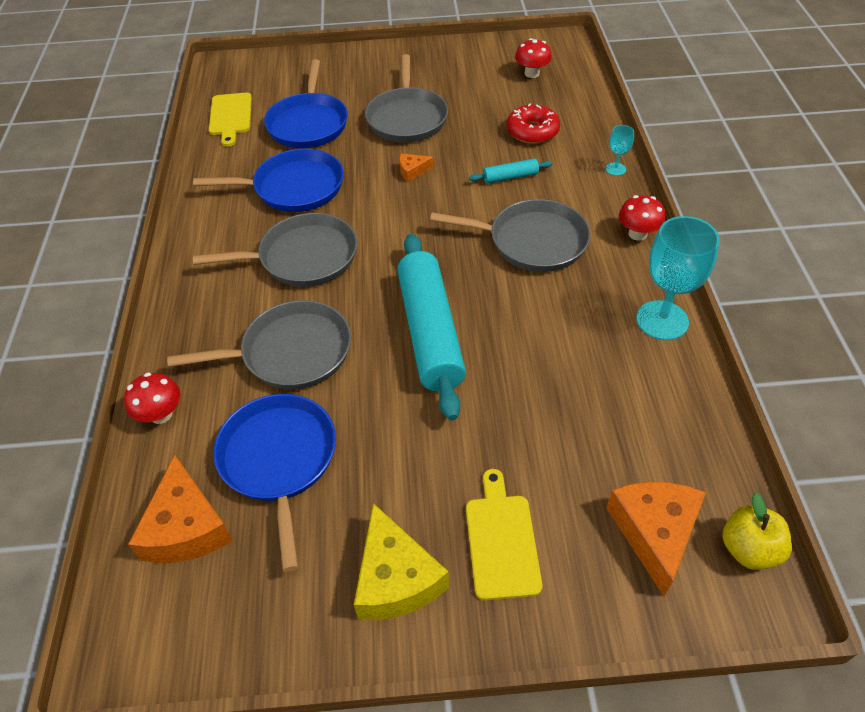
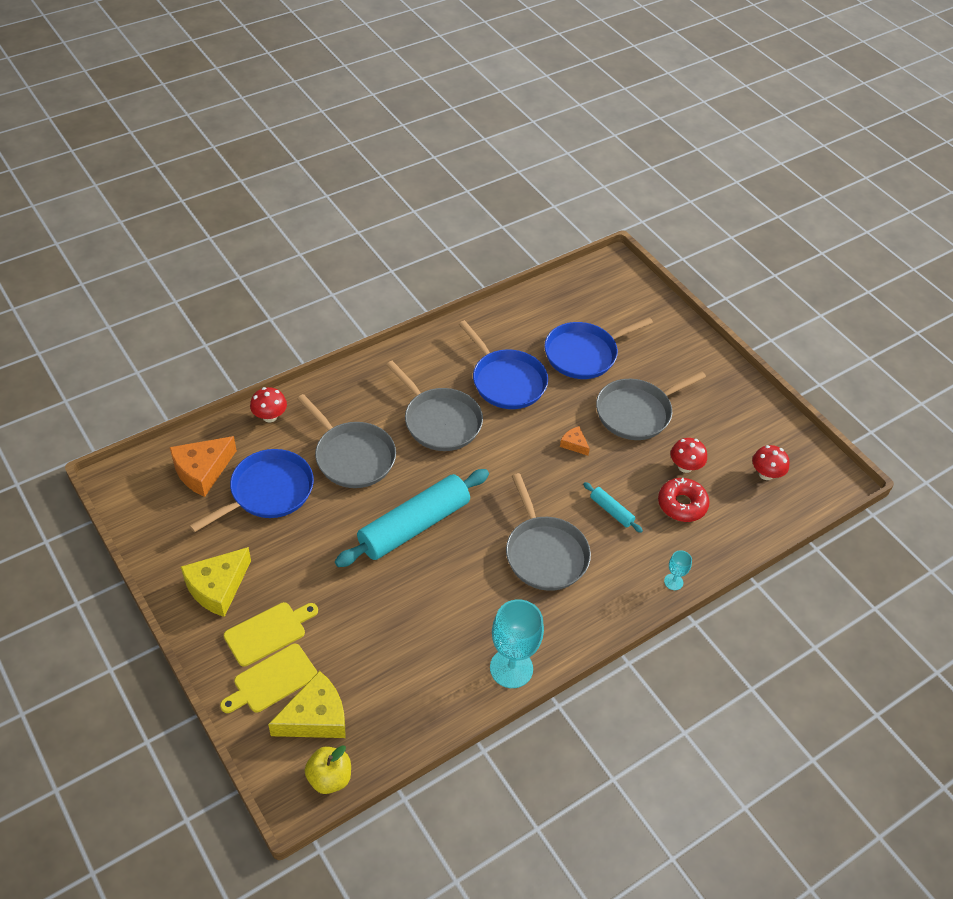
camera: 55 degrees right, 0 degrees up
(230, 117) = (558, 304): yellow cutting board -> yellow cutting board (272, 680)
(637, 234) = (600, 623): red mushroom -> red mushroom (685, 466)
(654, 532) = (315, 717): orange cheese -> yellow cheese

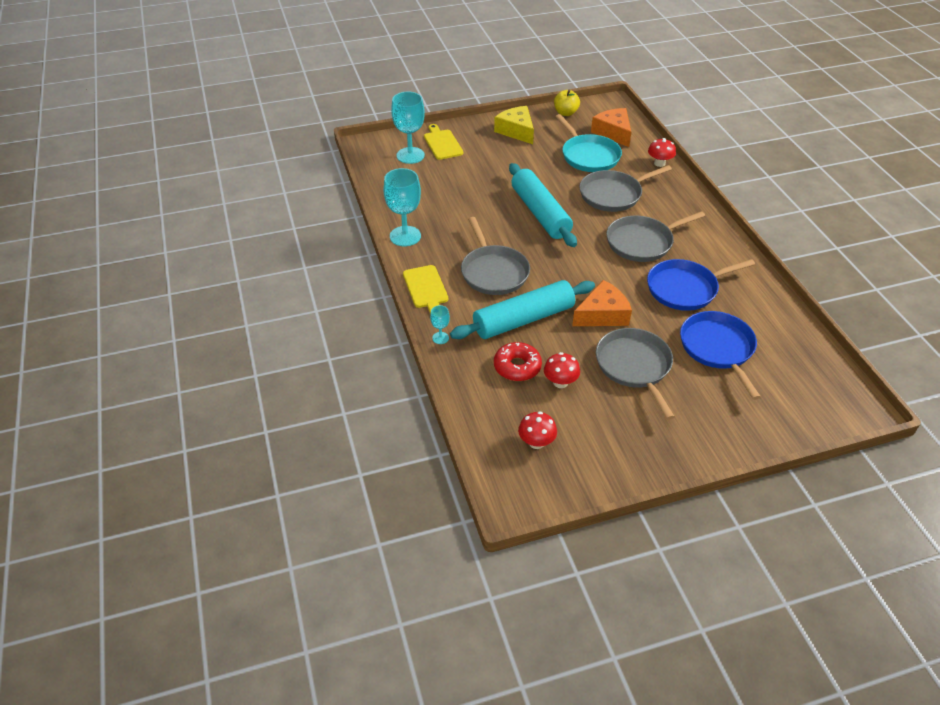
camera: 110 degrees right, 5 degrees down
(268, 491) = (589, 156): blue pan -> turquoise pan
(268, 632) = (476, 145): yellow cutting board -> yellow cutting board (426, 289)
(315, 717) = (410, 155): yellow cheese -> turquoise goblet
(329, 778) = (370, 156): yellow apple -> yellow apple (565, 113)
(545, 553) = (493, 272): grey pan -> grey pan turned 105 degrees counterclockwise
(574, 444) = (602, 314): orange cheese -> orange cheese, size x2.03
(611, 511) = (523, 319): turquoise rolling pin -> turquoise rolling pin, size x2.32

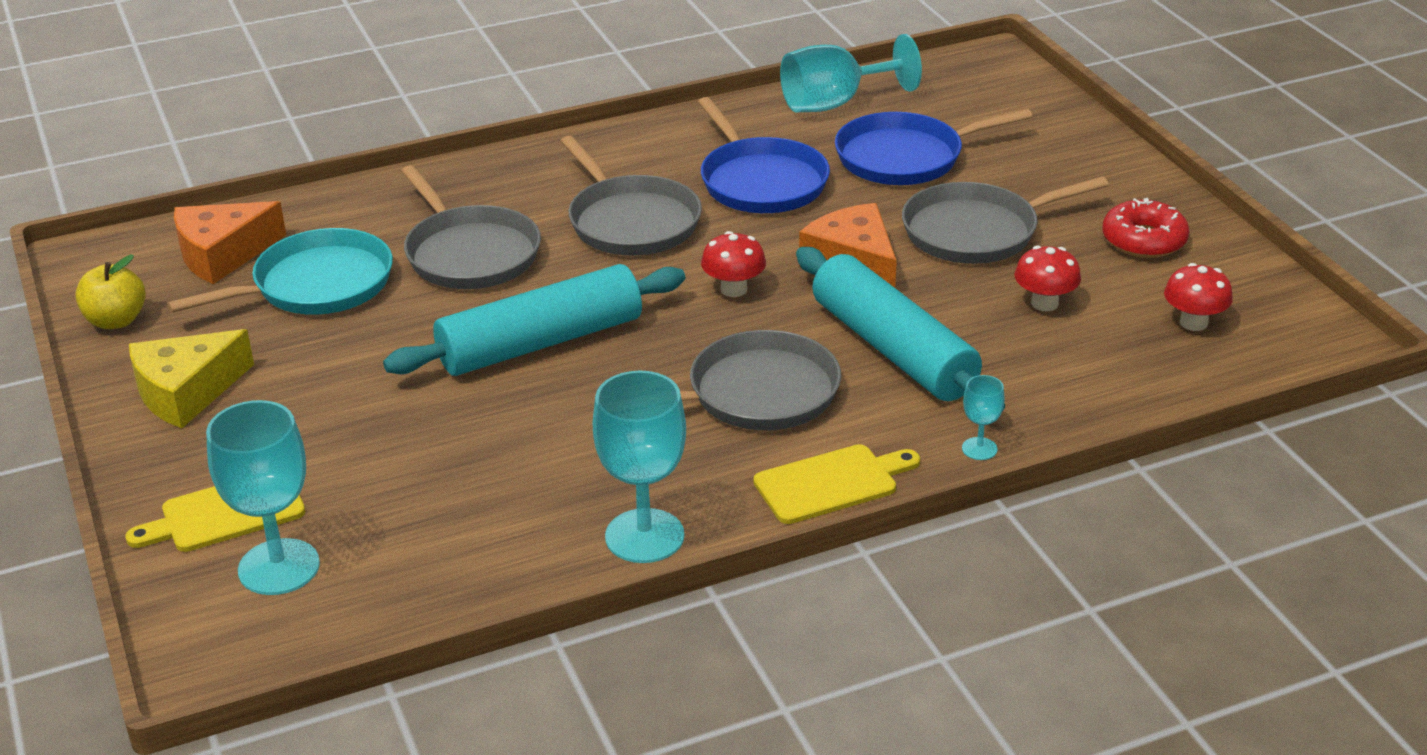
camera: 95 degrees left, 10 degrees down
(517, 367) = (1024, 350): red donut -> red donut (1144, 240)
(659, 163) = (355, 199): red mushroom -> red mushroom (733, 289)
(781, 326) = (835, 103): none -> turquoise goblet

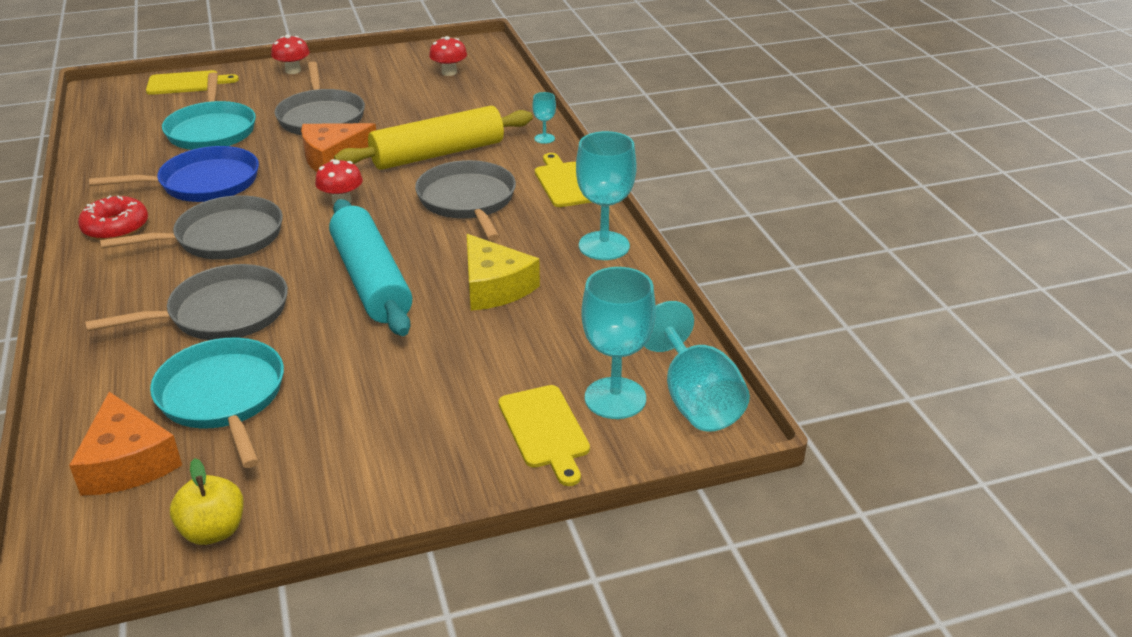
camera: 85 degrees left, 0 degrees up
(186, 392) = (363, 468): yellow cheese -> yellow cheese (494, 287)
(835, 103) = (113, 148): turquoise goblet -> turquoise goblet (695, 400)
(892, 349) = (438, 154): turquoise rolling pin -> yellow rolling pin
(905, 157) = (212, 130): blue pan -> turquoise pan
(1041, 110) = (187, 83): none -> yellow cutting board
(1044, 303) = (411, 106): red mushroom -> red mushroom (293, 70)
(1144, 240) = (361, 74): red donut -> red donut (116, 227)

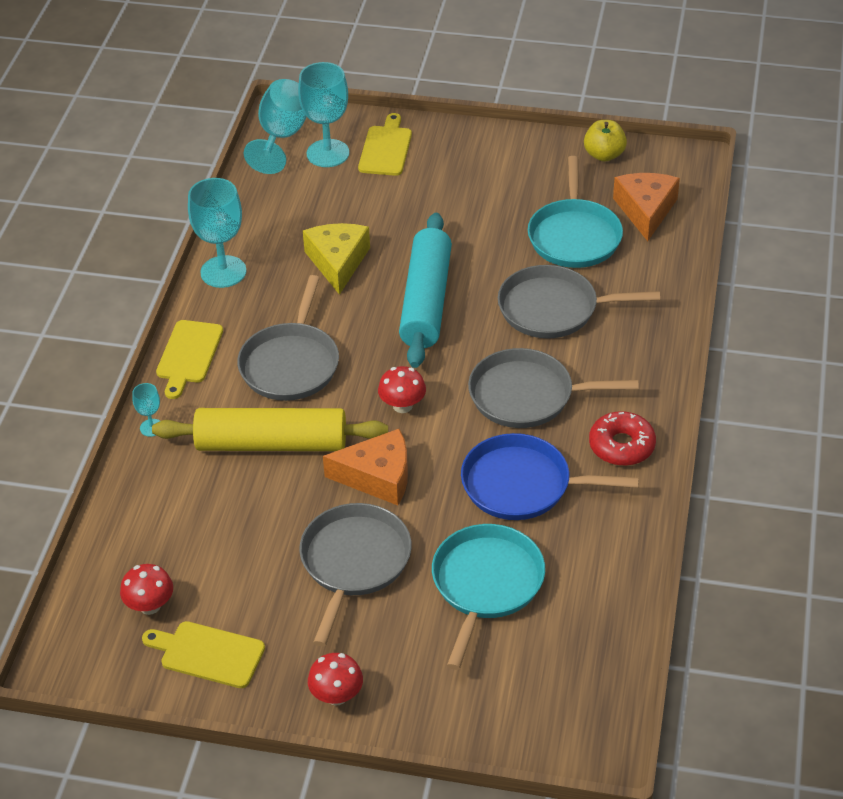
camera: 150 degrees left, 10 degrees up
(187, 83) = (485, 719): yellow cutting board -> yellow cutting board (208, 654)

